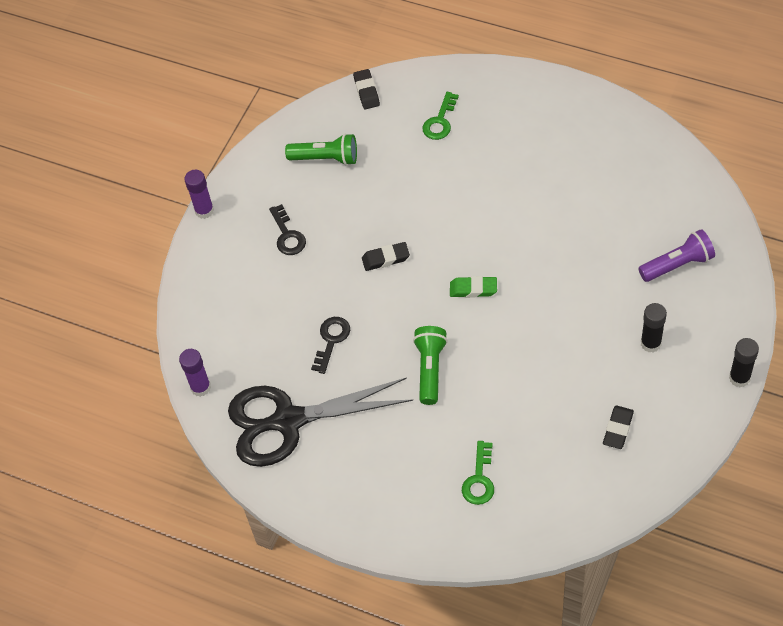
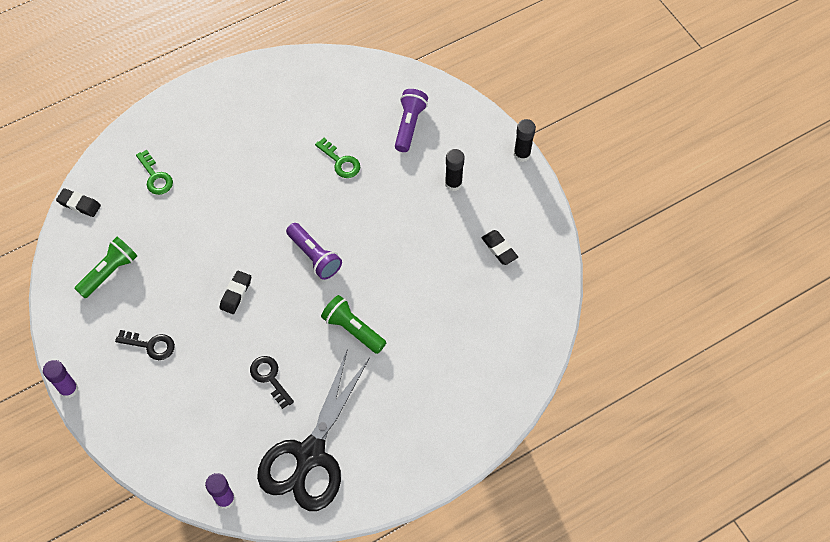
camera: 60 degrees left, 5 degrees up
(473, 289) = (314, 256): green eraser -> purple flashlight
(479, 479) = (465, 359): green key -> green key (340, 161)

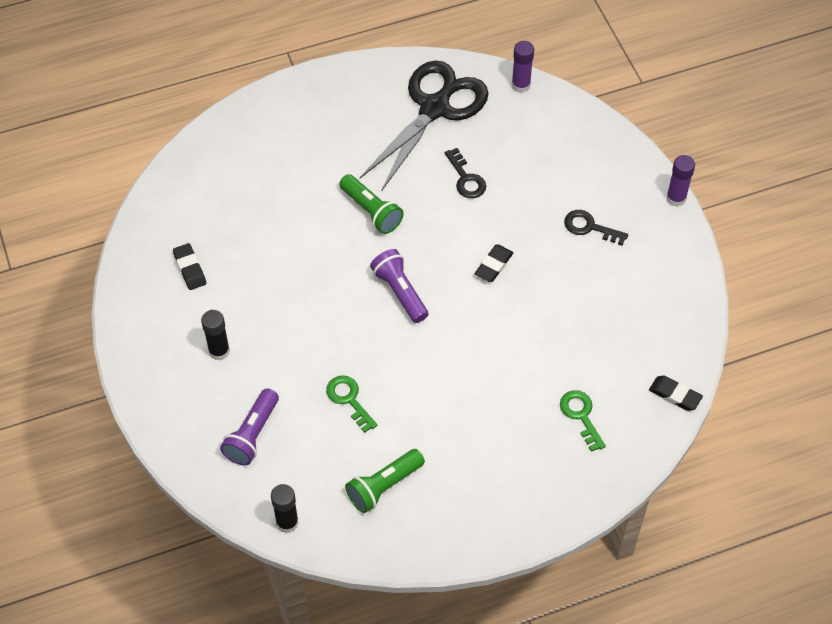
camera: 170 degrees left, 5 degrees down
(109, 272) = (636, 309): green flashlight -> green flashlight (384, 486)
(522, 154) = (125, 374): black glue stick -> black glue stick (287, 522)

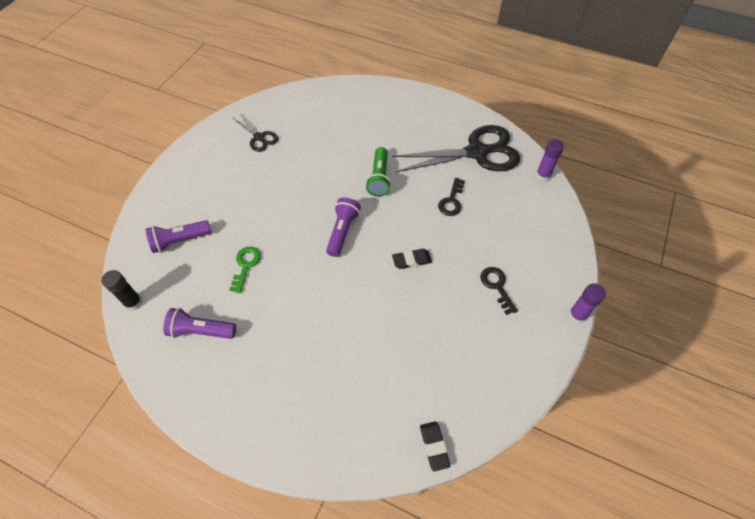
camera: 45 degrees right, 0 degrees up
(190, 269) = (259, 137): black eraser -> black scissors
(219, 351) = (220, 186): black glue stick -> none
(384, 486) = (201, 331): green flashlight -> purple flashlight
(581, 416) = (357, 399): green key -> none

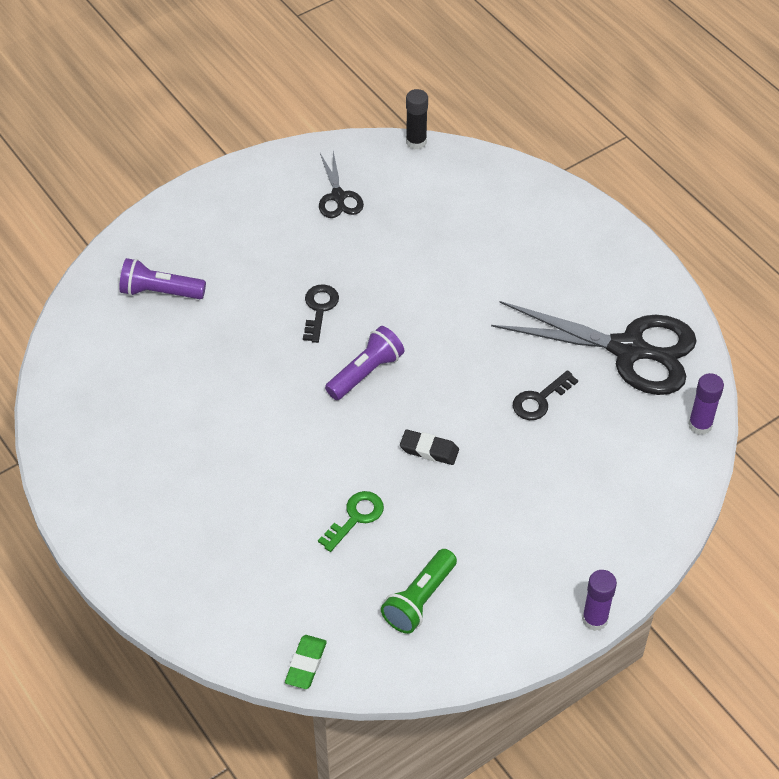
camera: 30 degrees right, 5 degrees down
(133, 302) = (68, 342): black glue stick -> black glue stick (416, 142)
(201, 331) = (125, 411): purple flashlight -> none
(245, 266) = (220, 359): green key -> green key (355, 518)
(379, 178) = (462, 324): green flashlight -> green flashlight (419, 599)
(434, 446) = (306, 664): black eraser -> green eraser
(497, 286) = (516, 534): black key -> black key (319, 309)

